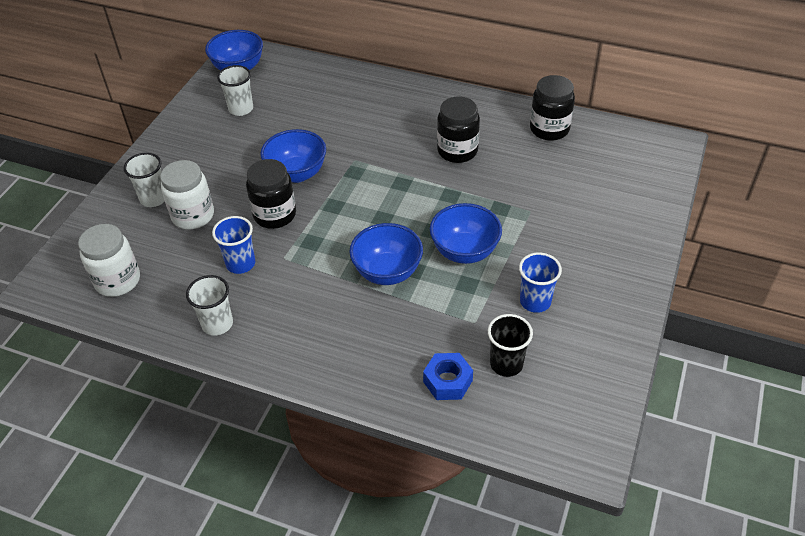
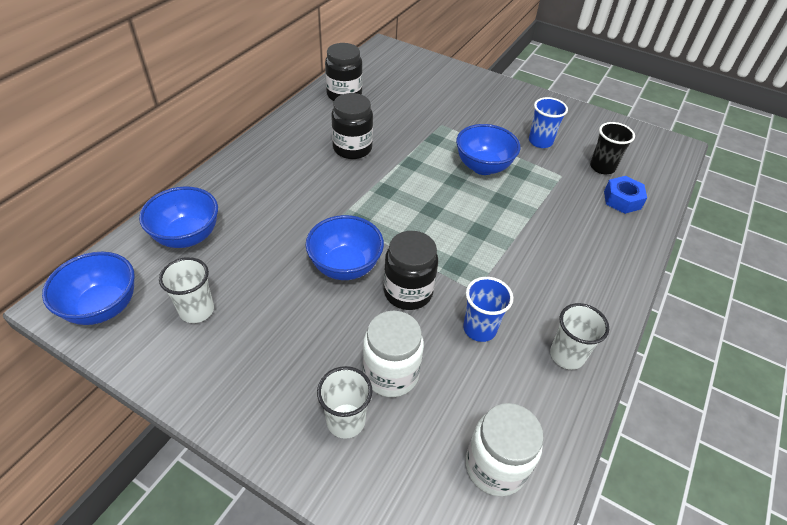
camera: 85 degrees left, 0 degrees up
(387, 272) = (503, 216): blue bowl -> blue bowl (187, 236)

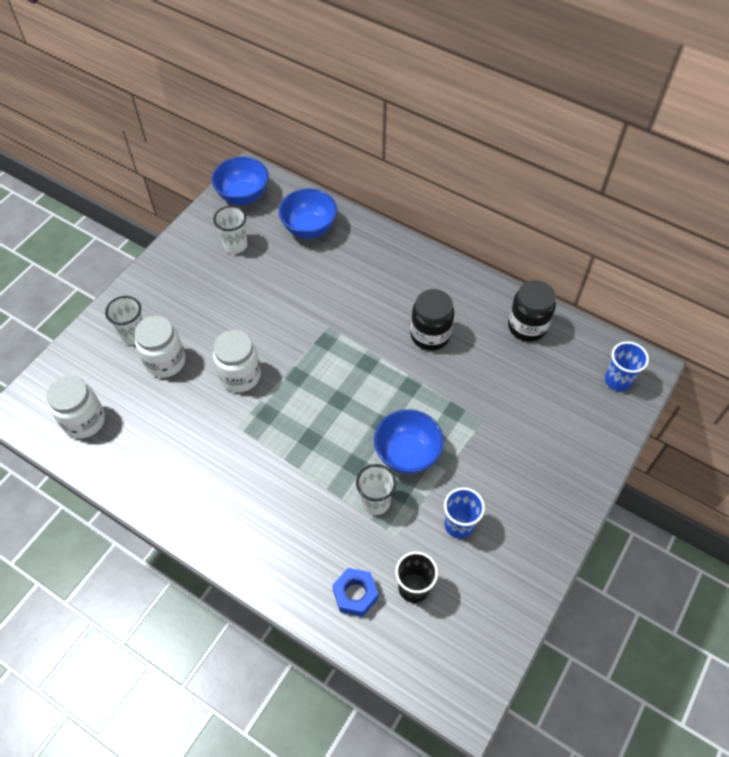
camera: 95 degrees right, 10 degrees up
(345, 266) = (271, 332): blue bowl -> none
(408, 292) = (240, 376): black jar -> white jar
(479, 328) = (197, 425): blue cup -> blue cup (617, 380)
(567, 355) = (163, 487): white cup -> white cup (375, 502)

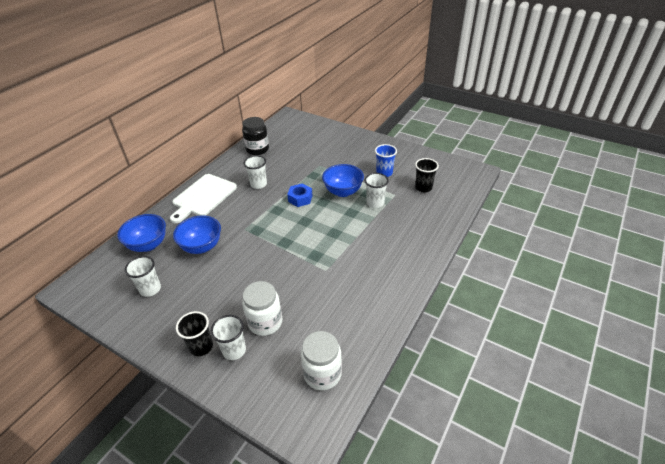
camera: 90 degrees left, 15 degrees down
(145, 305) = (201, 346): none -> black cup
(240, 376) = (282, 273): white jar -> none
(243, 196) = (94, 289): blue bowl -> blue bowl (202, 246)
(355, 594) = (433, 208): blue nut -> blue nut (300, 198)
(402, 270) = (203, 197): none -> white cutting board
(430, 335) = (258, 184): black jar -> white cup
(617, 380) = (295, 123): blue cup -> none

